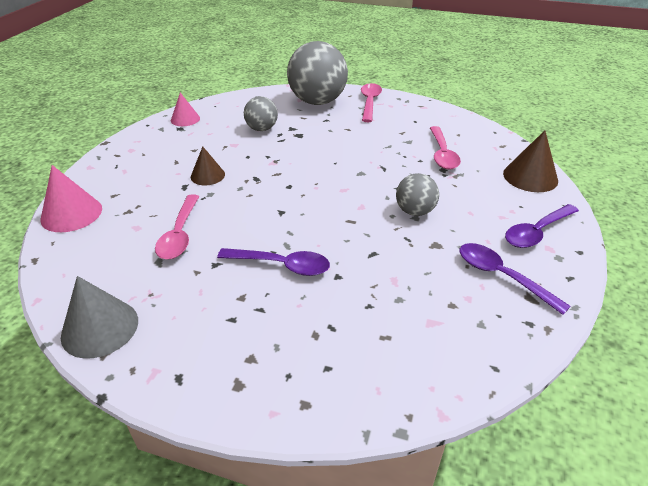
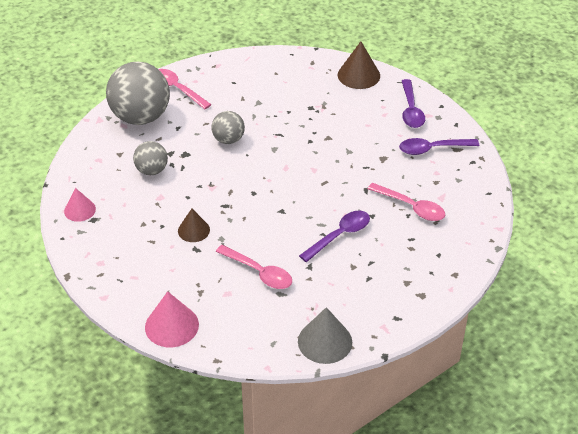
camera: 55 degrees left, 5 degrees up
(415, 211) = (343, 148): grey ball -> grey ball (228, 139)
(442, 154) = (292, 96): pink spoon -> pink spoon (411, 207)

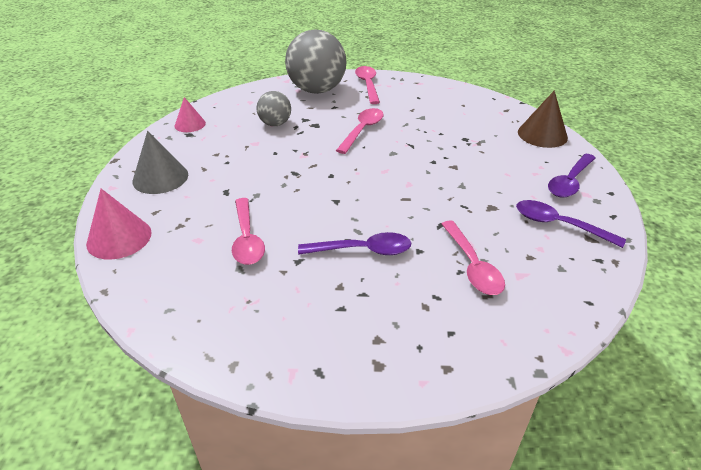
camera: 40 degrees right, 5 degrees down
(193, 230) = (244, 177): brown cone -> none
(228, 139) = (362, 130): grey ball -> pink spoon
(325, 341) = (214, 343): grey cone -> grey cone (160, 177)

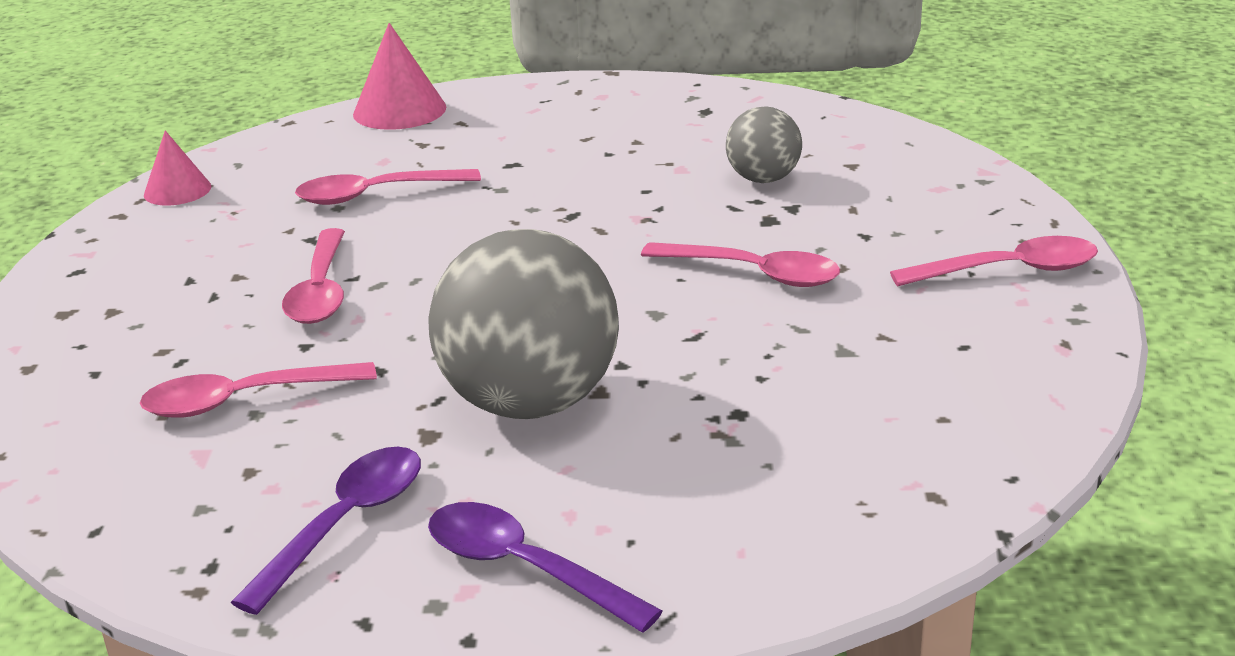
camera: 90 degrees right, 10 degrees down
(160, 177) = (556, 111): grey cone -> none
(190, 124) = (743, 106): pink cone -> pink cone (177, 190)
(317, 90) = (947, 209): grey ball -> grey ball (530, 403)
(363, 250) = (320, 291): purple spoon -> pink spoon
(542, 134) = (785, 551): brown cone -> none

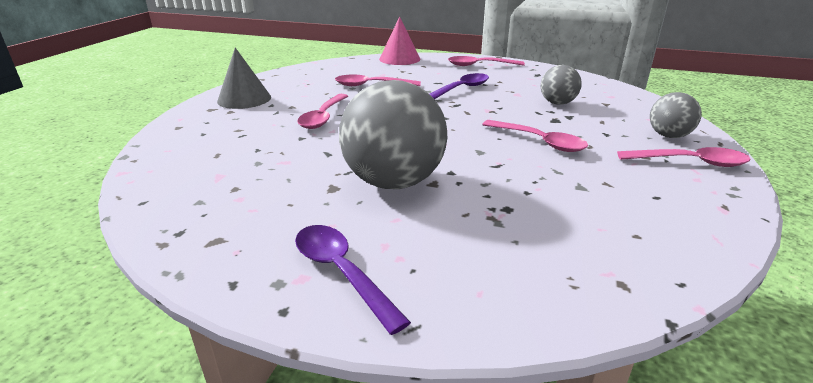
camera: 15 degrees right, 0 degrees up
(120, 275) = (244, 99): none -> grey cone
(177, 190) = (291, 73): pink cone -> none
(244, 400) = (256, 156): pink spoon -> pink spoon (479, 65)
(345, 524) = (261, 225): purple spoon -> purple spoon (461, 89)
(970, 221) = (668, 136): none -> grey ball

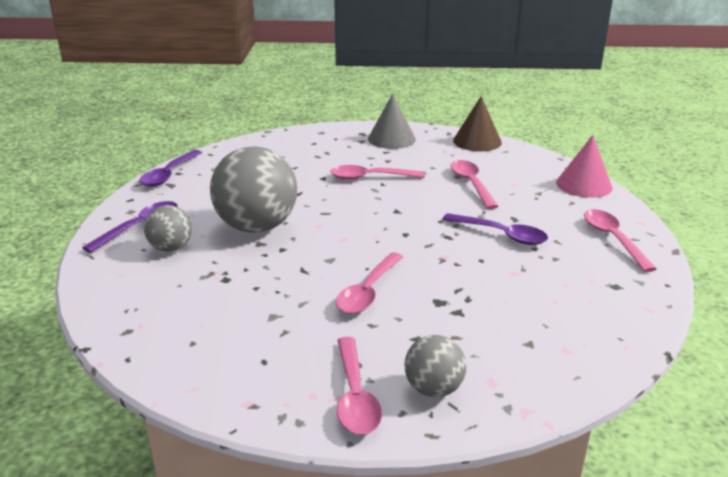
camera: 75 degrees right, 0 degrees up
(176, 241) = (169, 174): none -> purple spoon
(292, 73) = (477, 141): none -> brown cone
(557, 103) = (500, 303): grey ball -> grey ball (171, 248)

